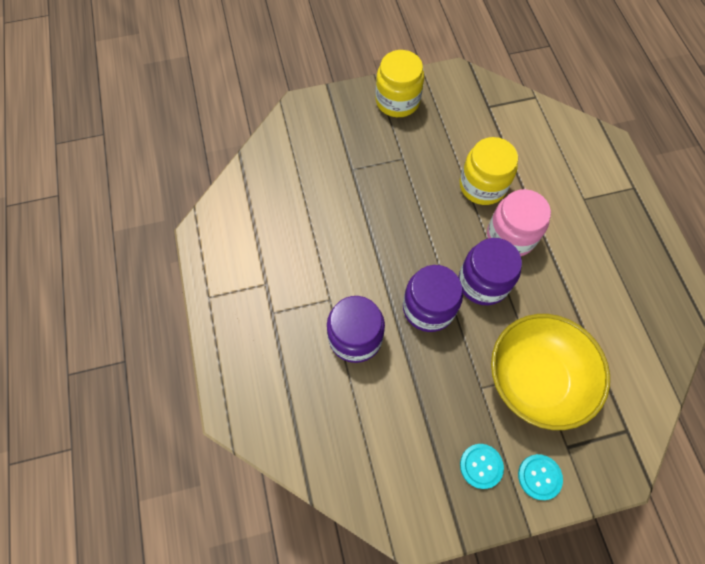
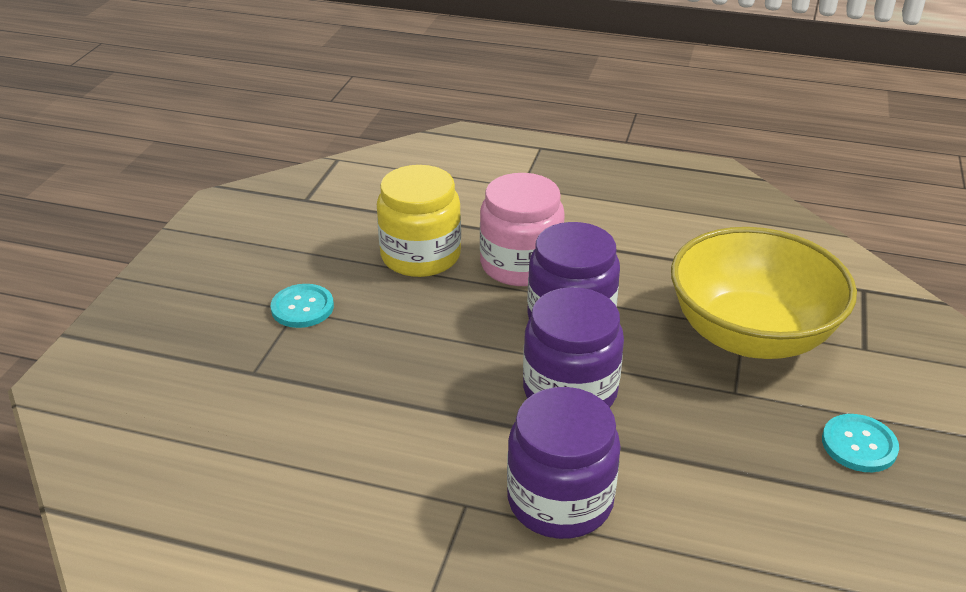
camera: 60 degrees left, 30 degrees down
(397, 101) = (193, 274): yellow jar -> none
(539, 477) = (898, 393): turquoise button -> turquoise button (302, 308)

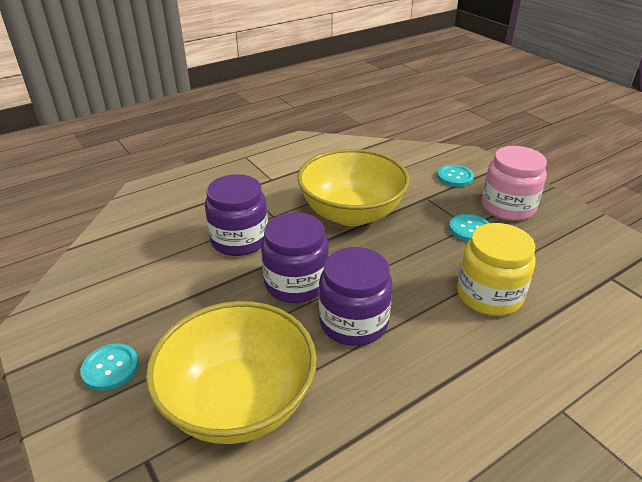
camera: 130 degrees right, 0 degrees up
(159, 369) = (455, 177): none -> turquoise button
(370, 424) = (351, 213): none -> yellow bowl
(520, 264) = (436, 336): pink jar -> pink jar (508, 207)

